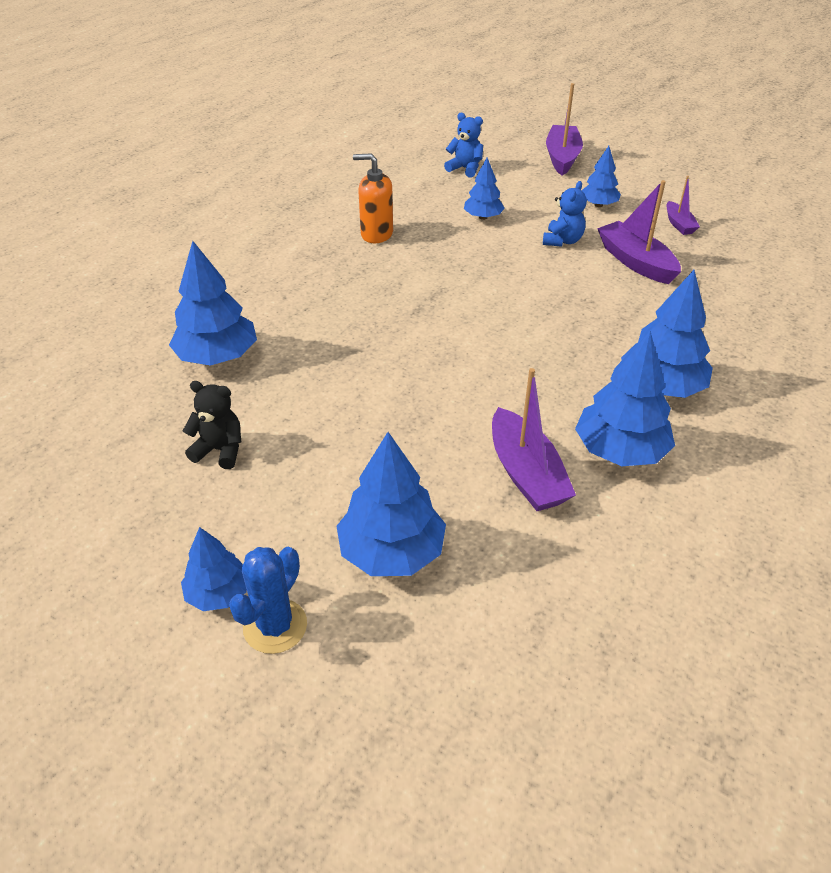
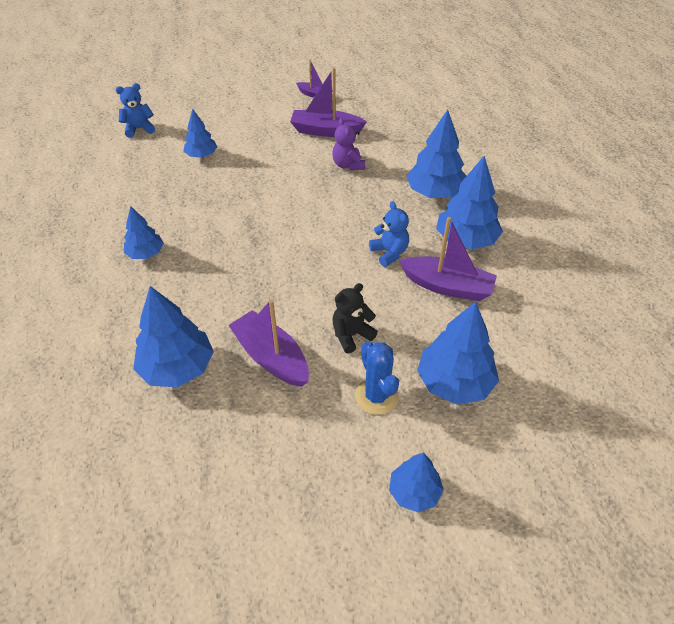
camera: 50 degrees left, 5 degrees up
(220, 450) = (280, 420): black teddy bear -> black teddy bear (351, 335)
(275, 626) = (466, 475): blue cactus -> blue cactus (376, 396)
(376, 234) = (150, 210): orange soap dispenser -> none
(562, 158) = (190, 88): purple boat -> purple boat (271, 357)
(562, 241) = (270, 142): blue teddy bear -> blue teddy bear (389, 253)
(598, 205) = (256, 107): blue tree -> blue tree (146, 253)
(607, 304) = (348, 165): none -> purple teddy bear

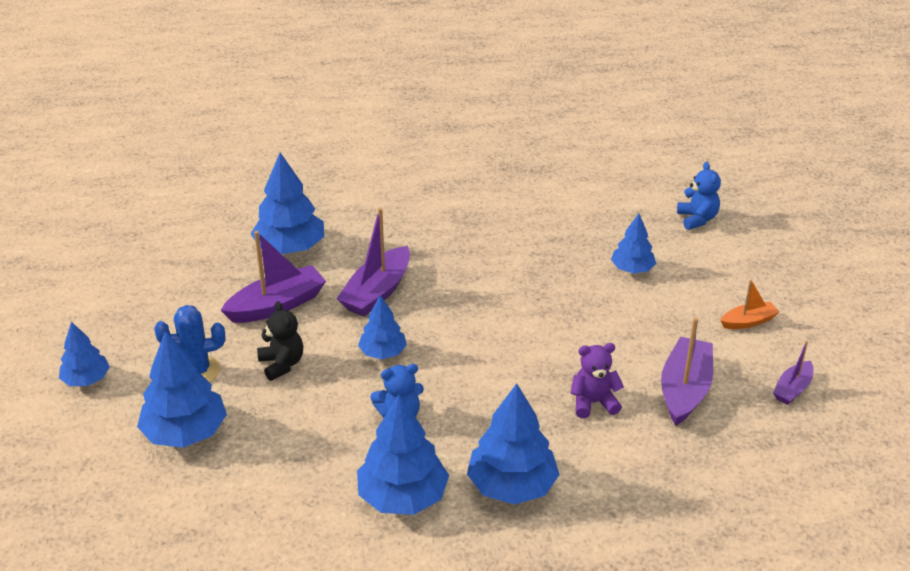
camera: 100 degrees right, 10 degrees down
(146, 253) = (453, 228): blue tree -> blue tree (383, 352)
(255, 109) = (748, 321): none -> orange boat
(447, 286) = (324, 458): purple boat -> purple boat (377, 292)

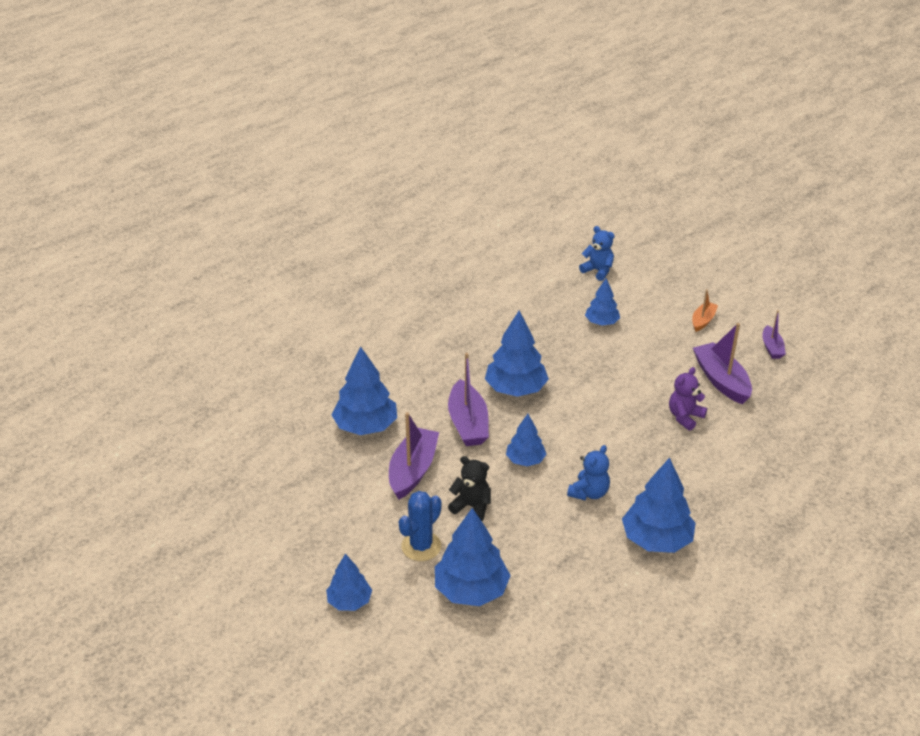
camera: 40 degrees left, 0 degrees up
(512, 485) = (705, 493): blue tree -> blue tree (515, 389)

